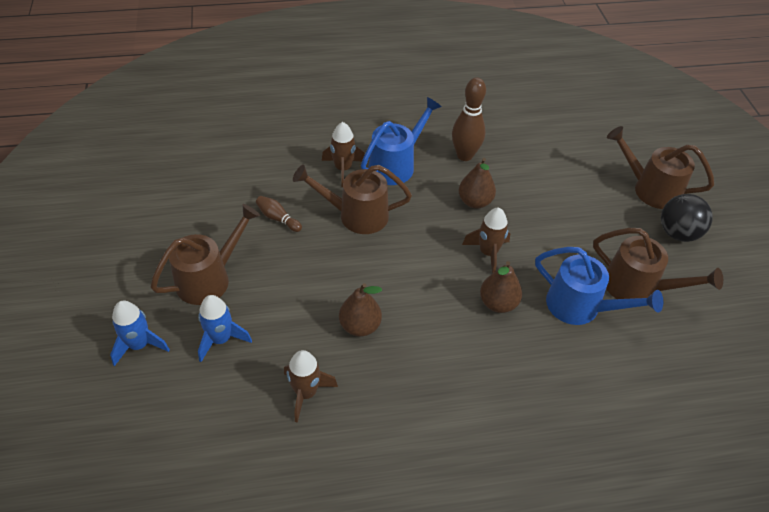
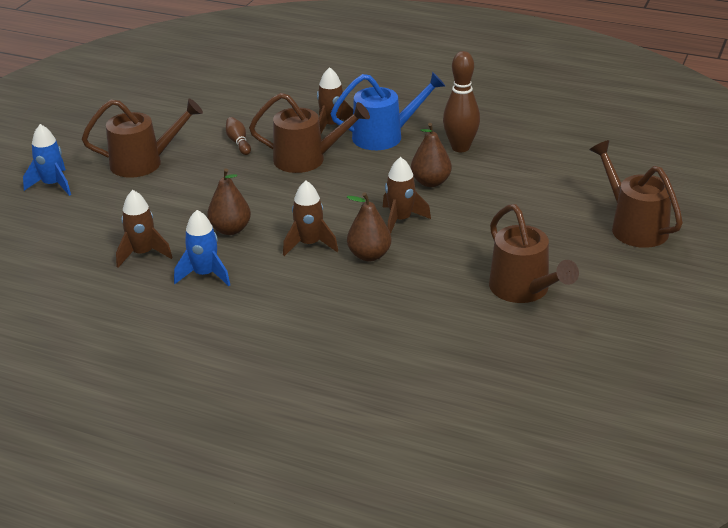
camera: 35 degrees right, 15 degrees down
(221, 339) = (114, 201): blue rocket -> blue rocket (205, 274)
(355, 215) = (307, 159): brown watering can -> brown watering can turned 150 degrees clockwise
(441, 313) = (309, 244): none -> brown rocket
(581, 307) = (447, 284): blue watering can -> none
(677, 233) = (622, 267): black ball -> none

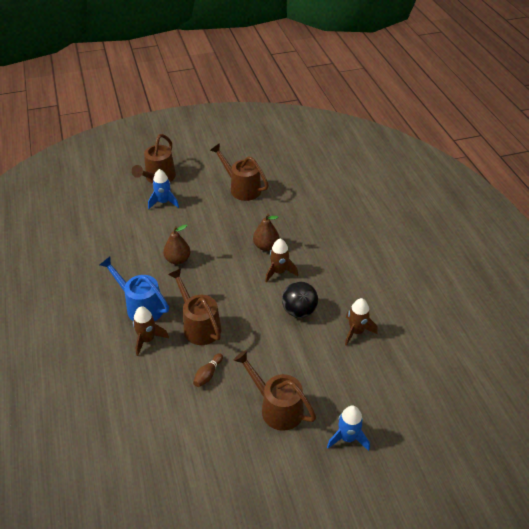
camera: 130 degrees left, 10 degrees up
(205, 274) = (343, 294): blue rocket -> blue rocket (163, 202)
(230, 229) = (299, 311): brown pear -> black ball
(400, 220) = (225, 252): brown rocket -> none
(460, 147) = (128, 267): brown bowling pin -> none
(524, 290) = (241, 188): brown watering can -> brown watering can turned 75 degrees counterclockwise

